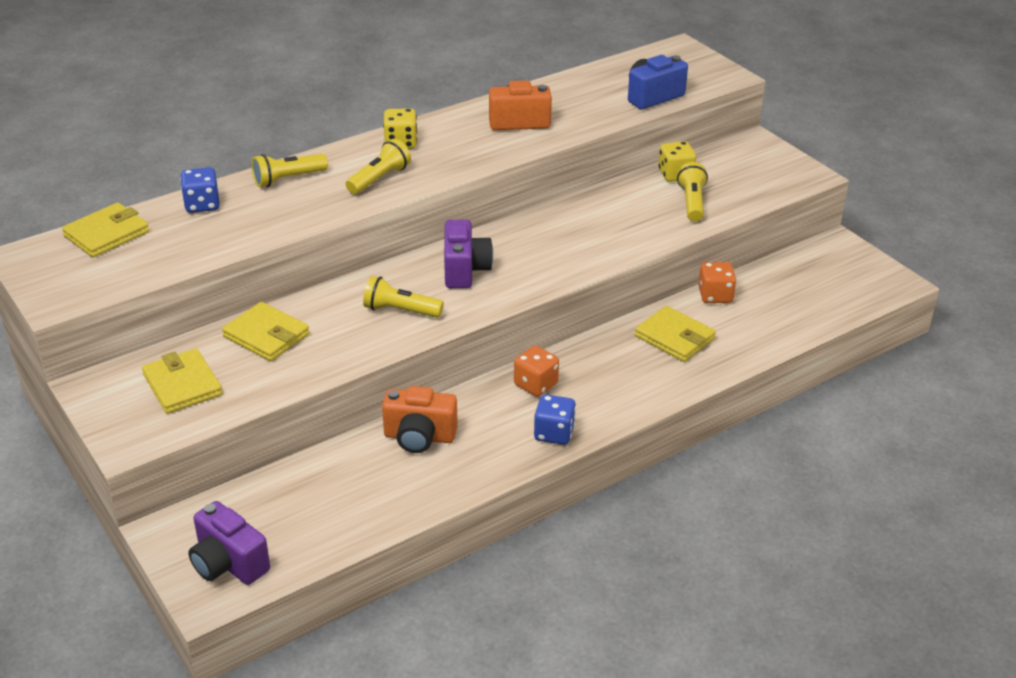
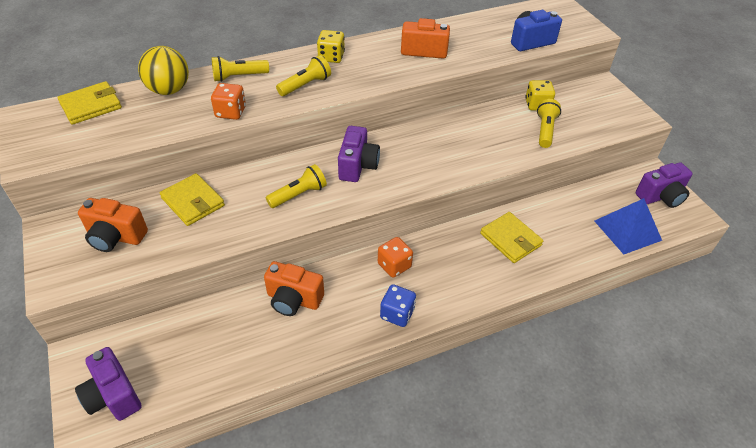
camera: 10 degrees right, 10 degrees up
(182, 385) = (116, 237): yellow wallet -> orange camera
(202, 205) = (169, 90): blue dice -> yellow ball
(400, 310) = (299, 194): yellow flashlight -> yellow flashlight turned 120 degrees clockwise
(715, 296) = (549, 206): orange dice -> orange dice (230, 112)
(816, 309) = (627, 230): none -> blue pyramid
(851, 267) = (661, 196): none -> purple camera

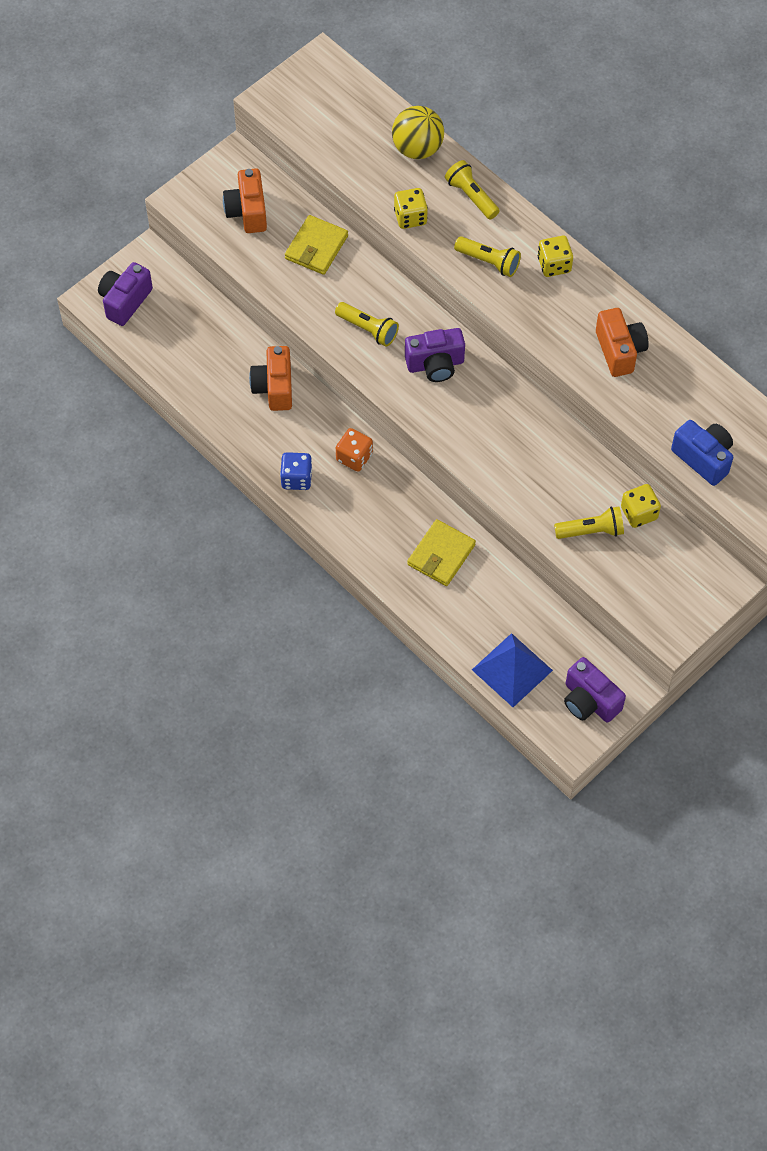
camera: 70 degrees right, 15 degrees up
(91, 106) = (361, 100): yellow wallet -> none
(230, 112) = (410, 217): orange dice -> yellow dice

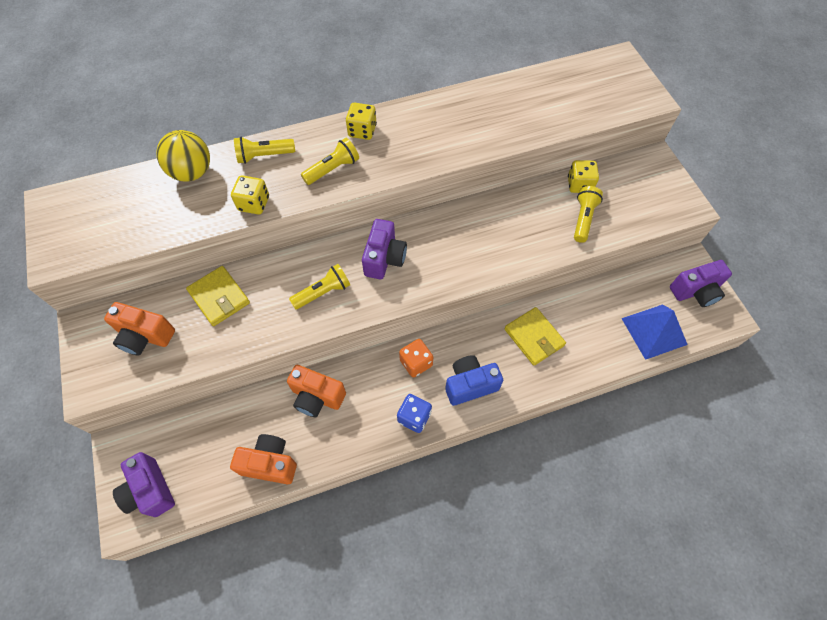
camera: 65 degrees left, 0 degrees up
(619, 351) = (462, 123): orange camera -> orange camera (270, 463)
(703, 458) = (580, 113): blue camera -> blue camera (470, 385)

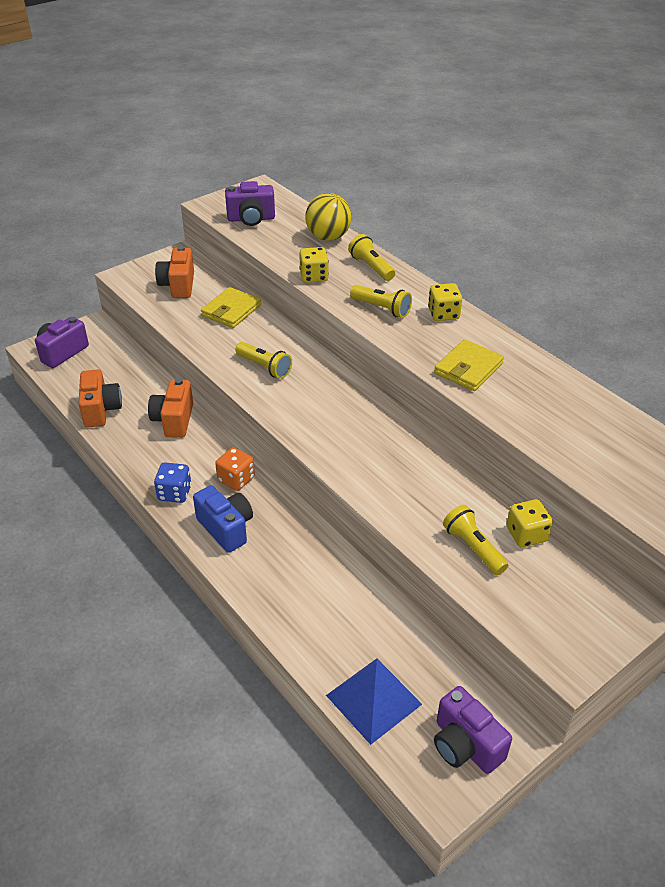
camera: 70 degrees right, 20 degrees down
(384, 258) = (323, 396): purple camera -> purple camera (251, 219)
(534, 337) = (309, 572): yellow wallet -> yellow wallet (468, 368)
(583, 219) = (473, 548): yellow flashlight -> yellow flashlight turned 120 degrees counterclockwise

